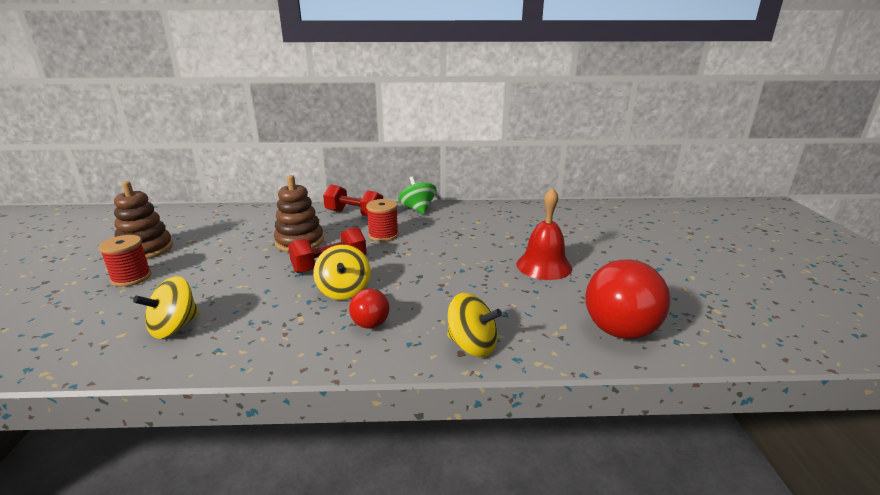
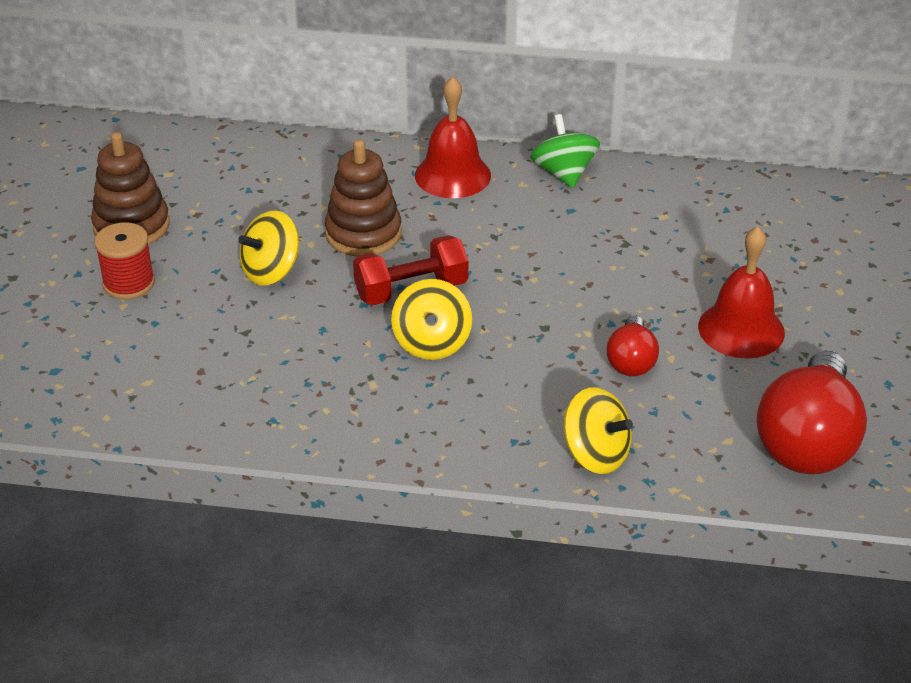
camera: 10 degrees right, 15 degrees up
(174, 327) = (211, 379): yellow spinning top -> yellow spinning top (271, 271)
(354, 214) = (452, 175): red dumbbell -> red bell
(371, 319) = (467, 397): red light bulb -> red light bulb (631, 361)
(383, 235) = (498, 233): red spool -> none

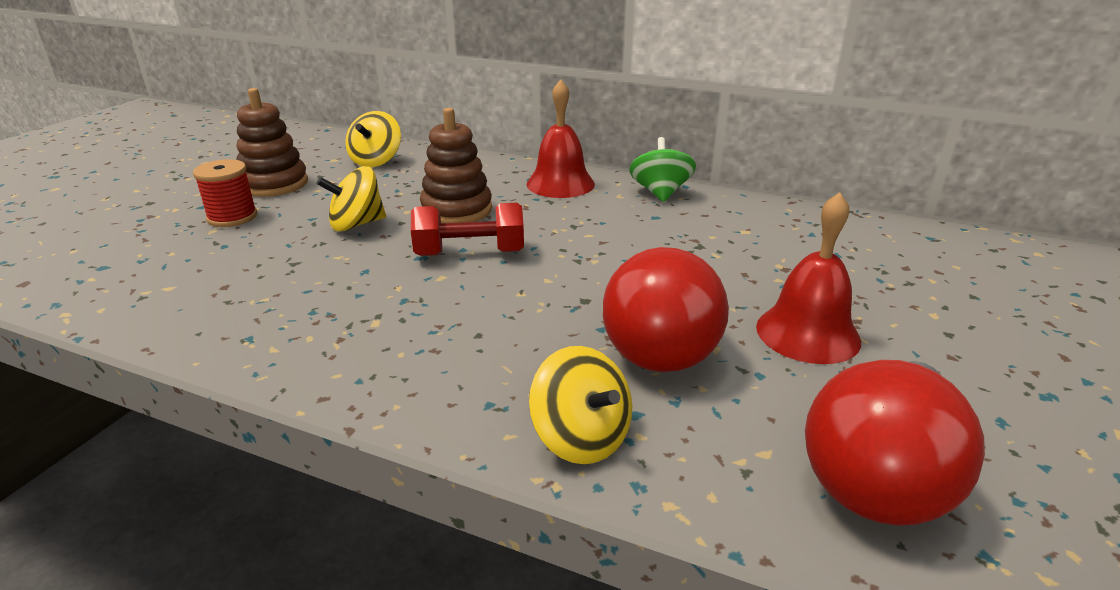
camera: 15 degrees right, 10 degrees down
(432, 343) = (460, 296): yellow spinning top -> yellow spinning top (376, 161)
(631, 361) = (667, 344): red light bulb -> red light bulb, size x1.91

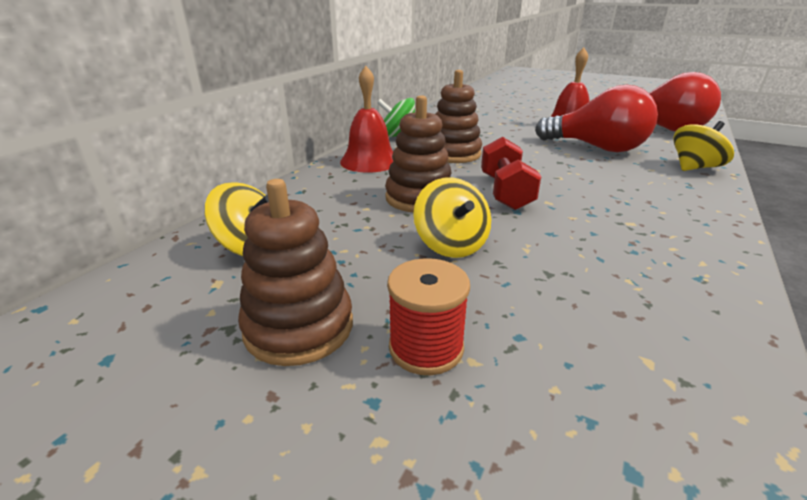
camera: 85 degrees left, 0 degrees up
(598, 226) = (453, 154): none -> brown stacking toy

